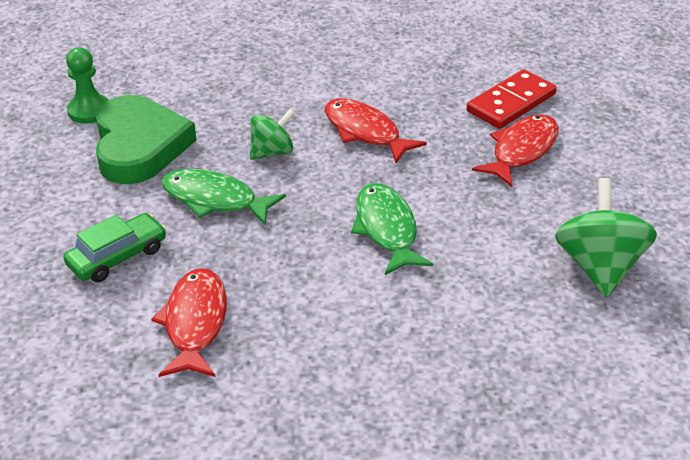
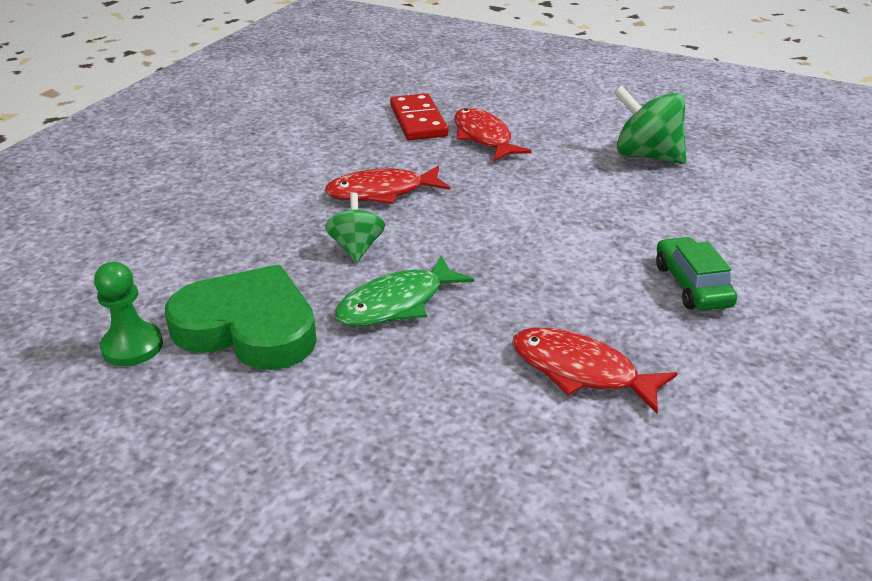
camera: 60 degrees left, 5 degrees down
(117, 257) = (432, 397): green car -> green car (692, 285)
(387, 229) = (529, 225): green fish -> none

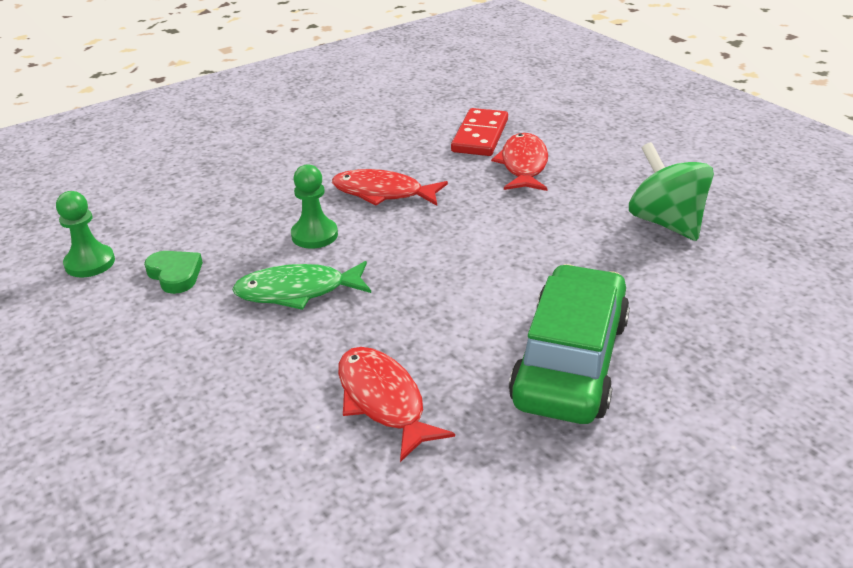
camera: 30 degrees right, 0 degrees up
(248, 327) = (175, 274): green heart -> green heart, size x0.49
(356, 248) = (314, 235): green spinning top -> green pawn
(692, 285) = (570, 361): green car -> green car, size x1.83

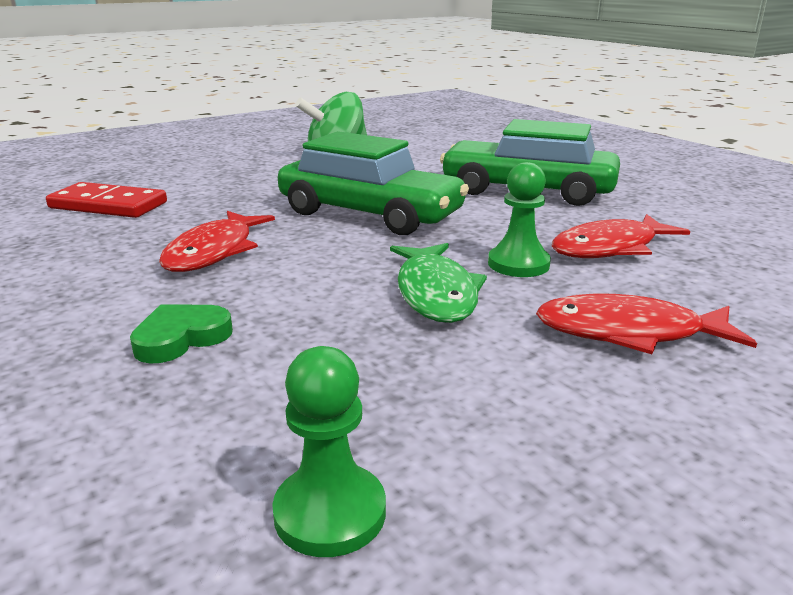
camera: 90 degrees left, 10 degrees down
(175, 274) = (388, 391): green heart -> green heart (181, 338)
(314, 235) = (303, 288): green pawn -> green pawn (518, 264)
(472, 254) = (370, 214): none -> green car
(523, 165) = (200, 191): red fish -> red fish (629, 332)

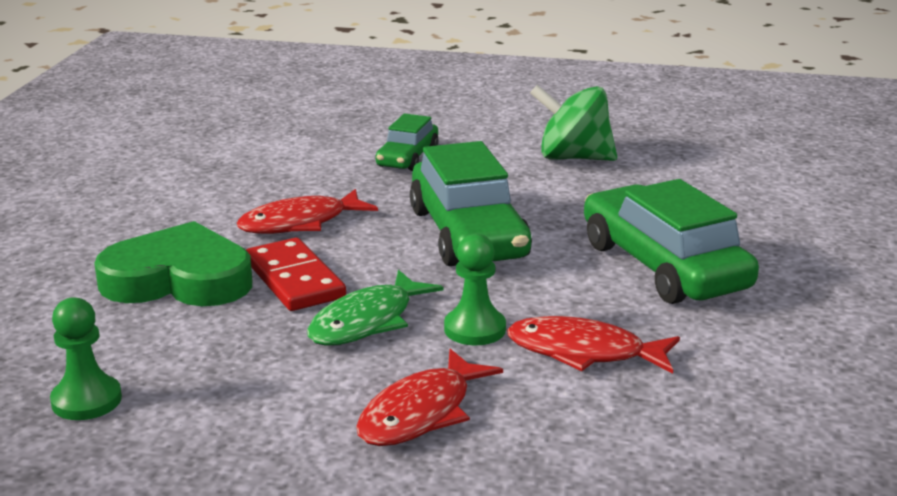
camera: 45 degrees right, 0 degrees up
(108, 205) = (308, 150): red domino -> red domino (295, 279)
(181, 338) = (179, 279): green heart -> green heart, size x2.05
(213, 187) = (407, 157): none -> green car
(629, 332) = (421, 413): red fish -> red fish turned 105 degrees counterclockwise

